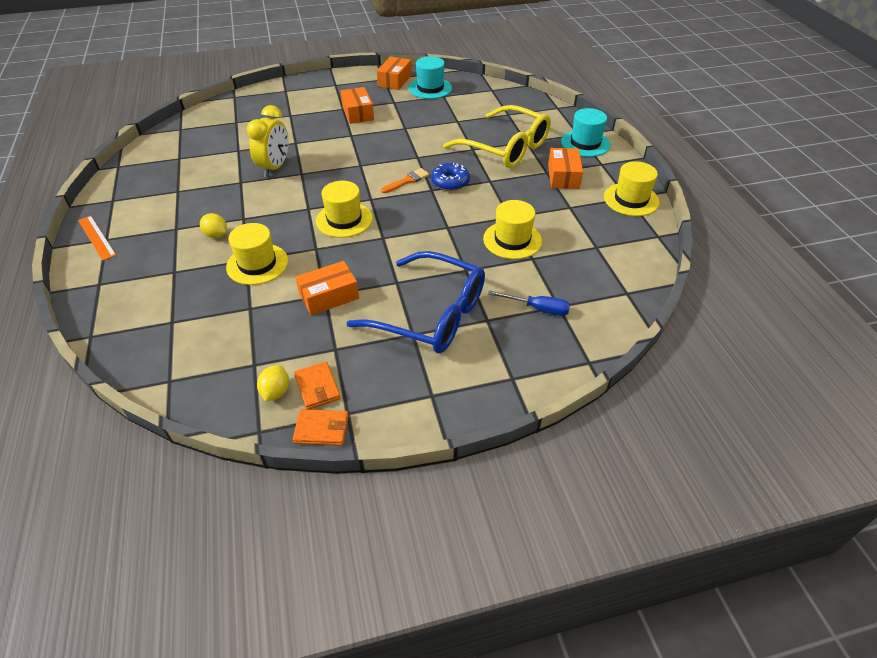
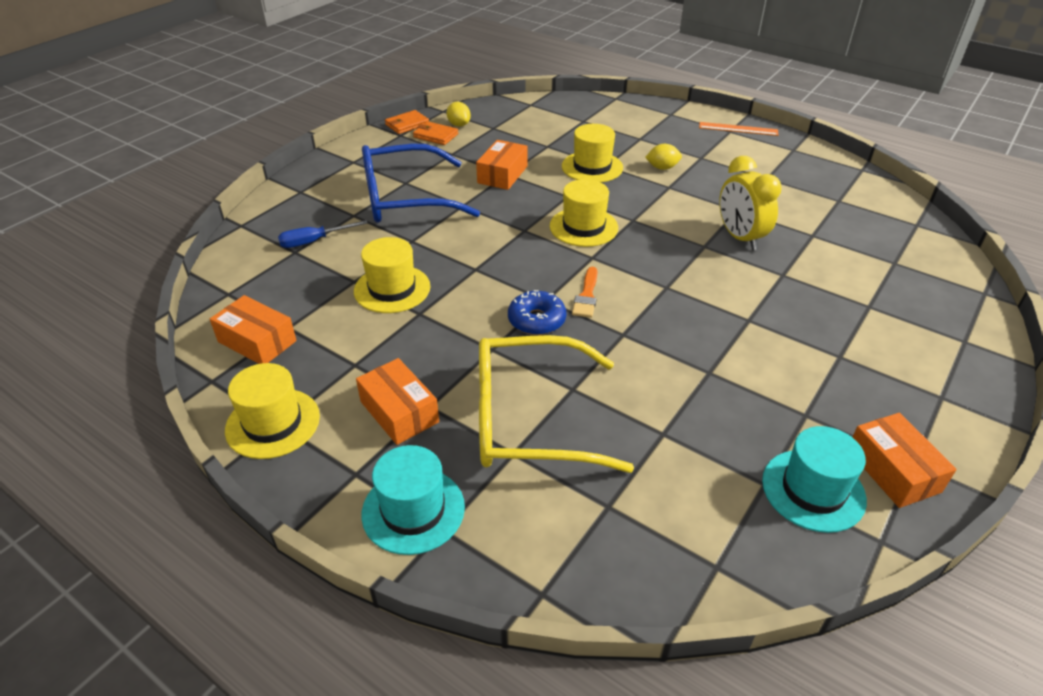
camera: 140 degrees right, 5 degrees down
(358, 113) = (808, 360): orange box -> orange box (257, 341)

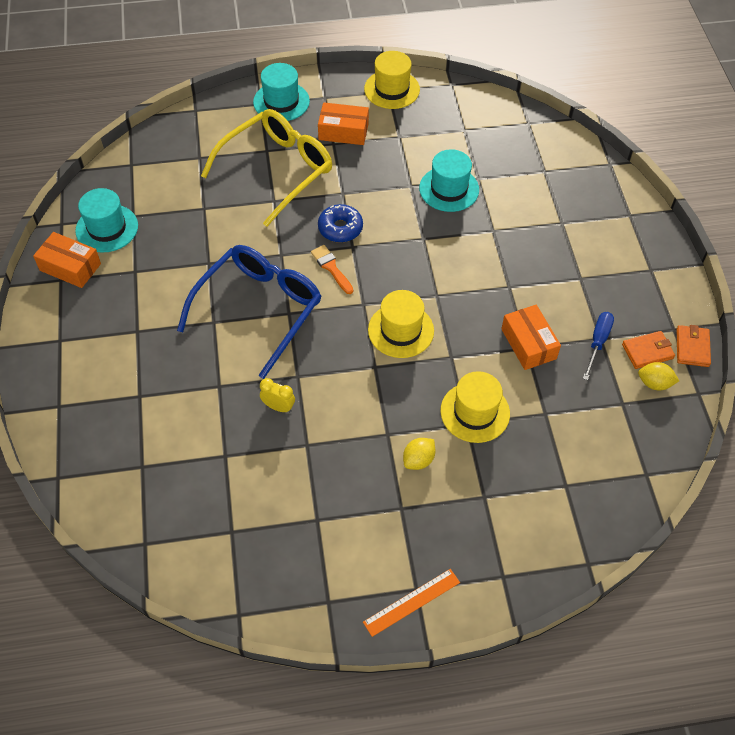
camera: 135 degrees right, 15 degrees up
(257, 341) = (465, 113): orange box -> none
(313, 241) = (547, 185): blue screwdriver -> blue screwdriver (598, 342)
(392, 289) = (449, 189): yellow hat -> turquoise hat
(406, 198) = (554, 263): blue glasses -> blue glasses (258, 310)
(740, 238) = (278, 407): yellow clock -> yellow clock, size x0.54

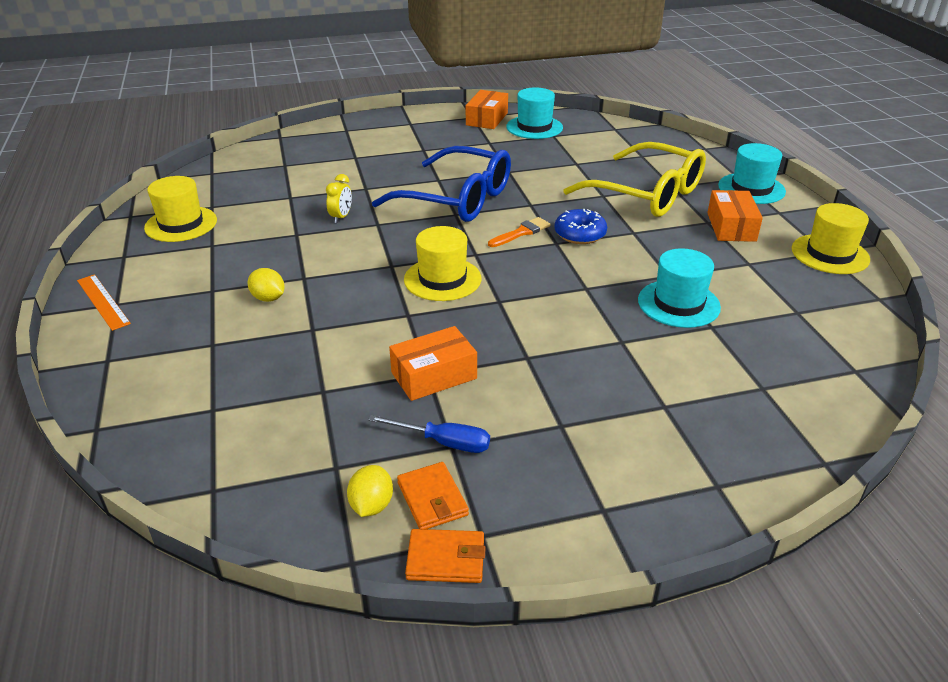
camera: 85 degrees right, 20 degrees down
(475, 412) = (328, 334): yellow hat -> yellow hat (181, 224)

